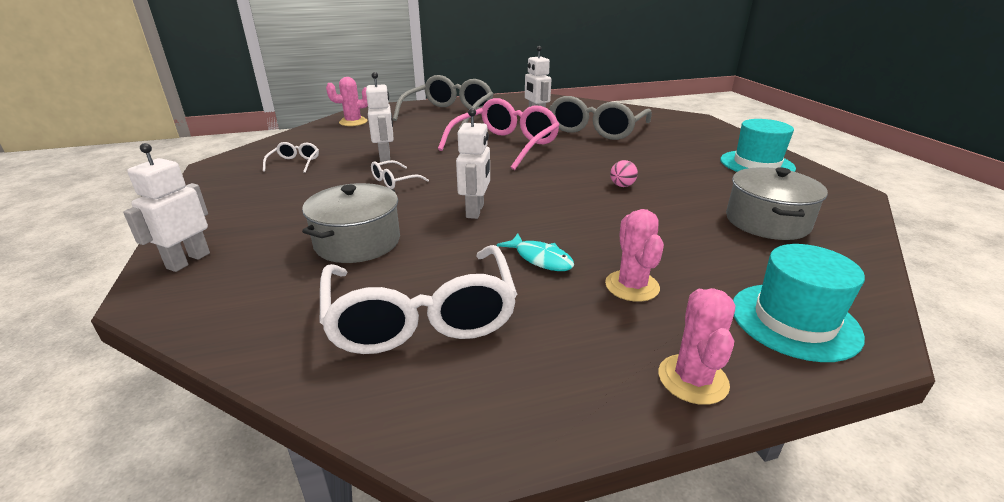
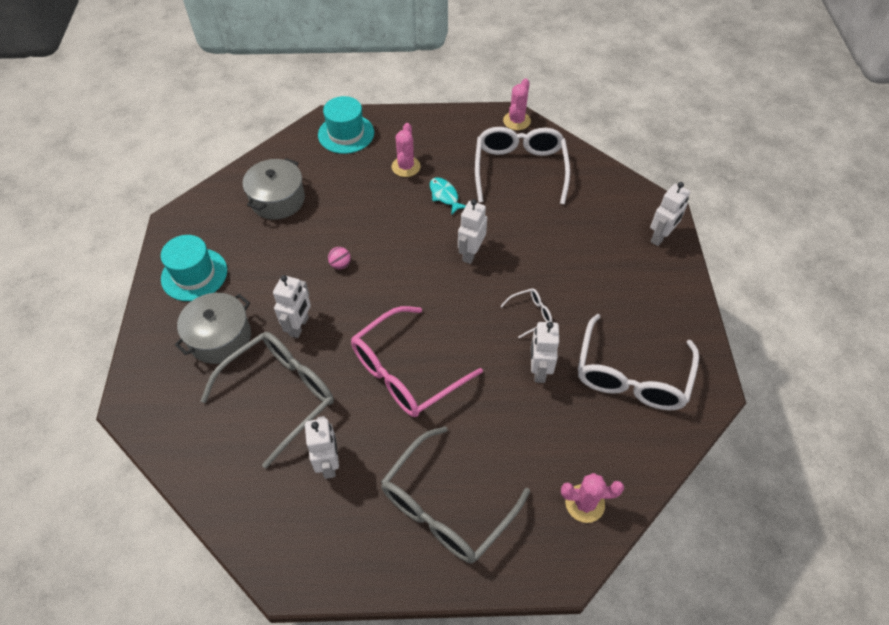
camera: 165 degrees left, 25 degrees up
(295, 163) = (631, 376): white glasses -> white glasses, size x2.30
(357, 242) = (556, 234): grey pot -> grey pot (220, 337)
(618, 152) = (299, 326): none -> white robot
(693, 379) = (414, 119): pink cactus -> pink cactus (516, 121)

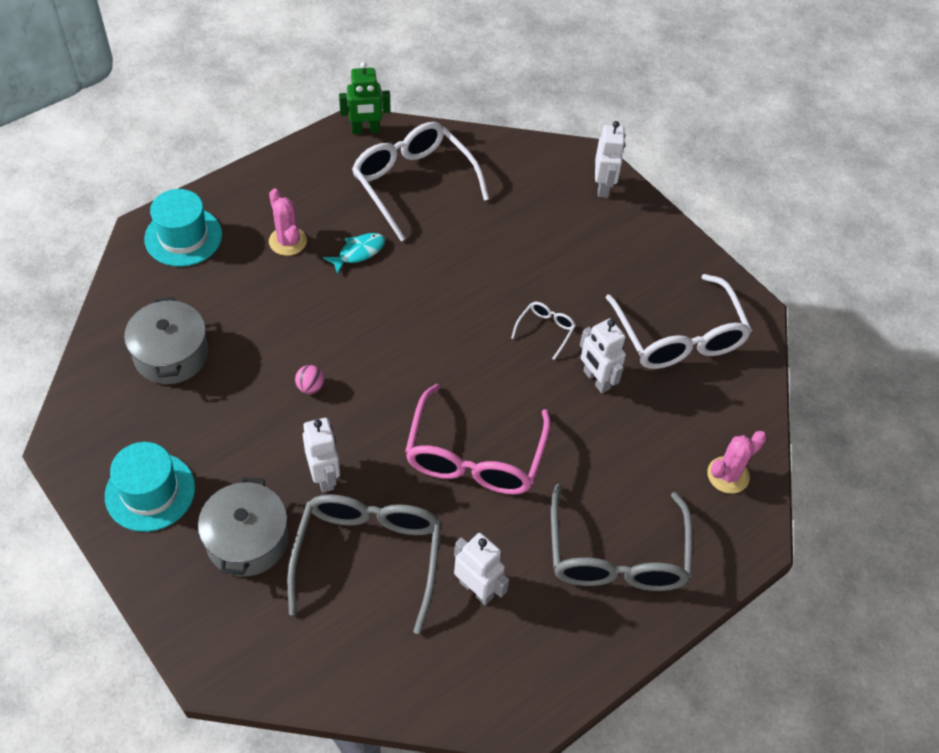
camera: 40 degrees left, 0 degrees up
(445, 196) = (358, 252): turquoise fish -> turquoise fish turned 120 degrees clockwise
(470, 253) = (437, 300): white robot -> none
(516, 121) = (365, 130): pink cactus -> green robot

